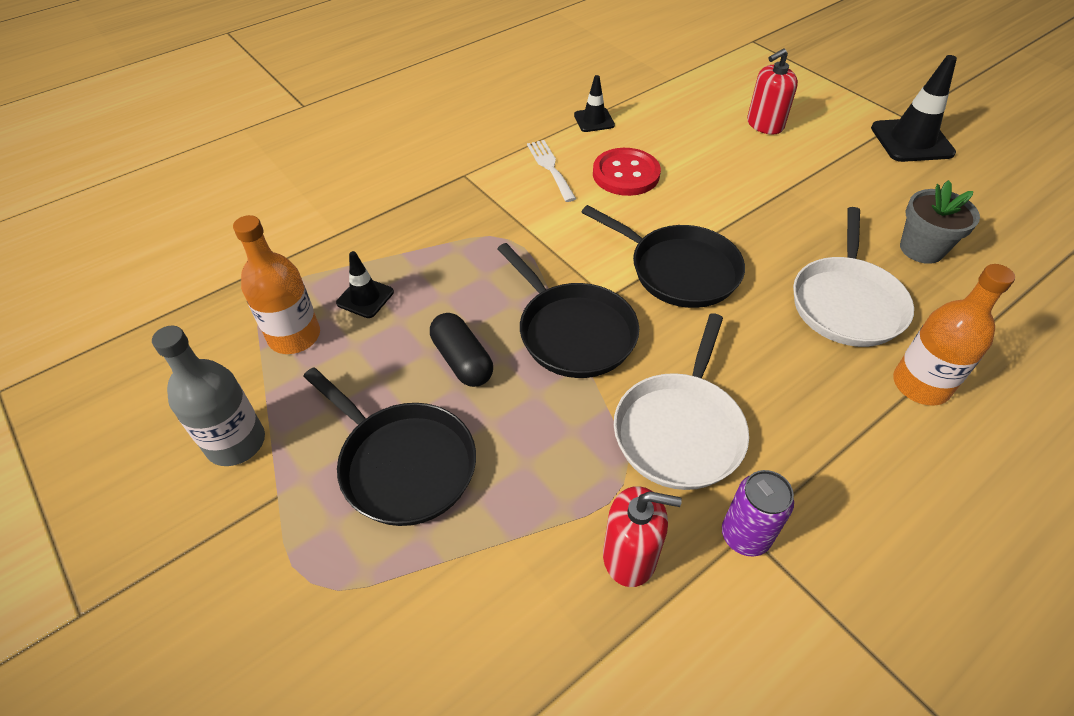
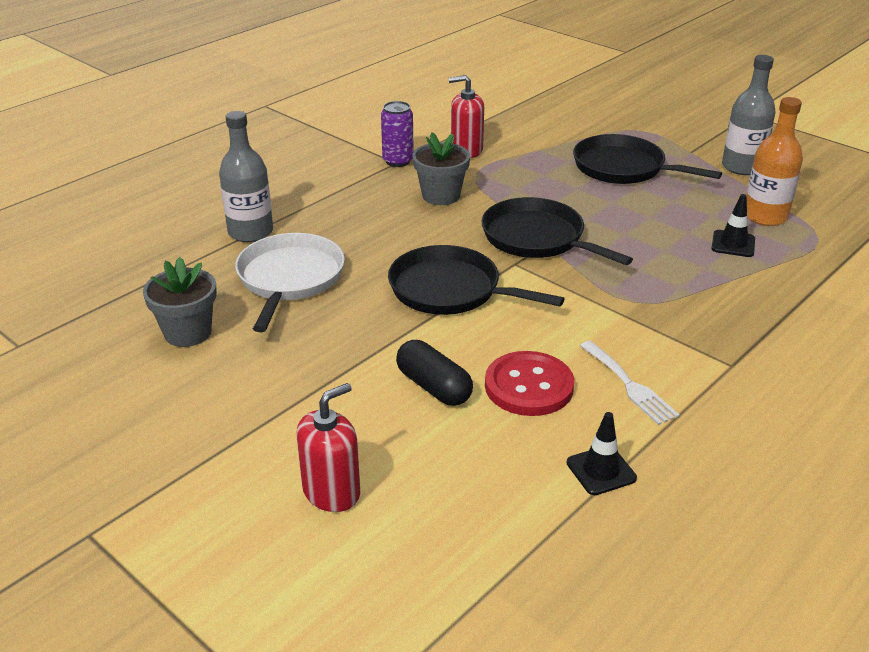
camera: 170 degrees right, 15 degrees down
(462, 360) = (618, 215): black capsule -> black capsule (433, 387)
(680, 430) = (441, 196): white pan -> grey flower pot
(911, 141) = (109, 484): black traffic cone -> none
(920, 385) = (250, 232): orange bottle -> grey bottle

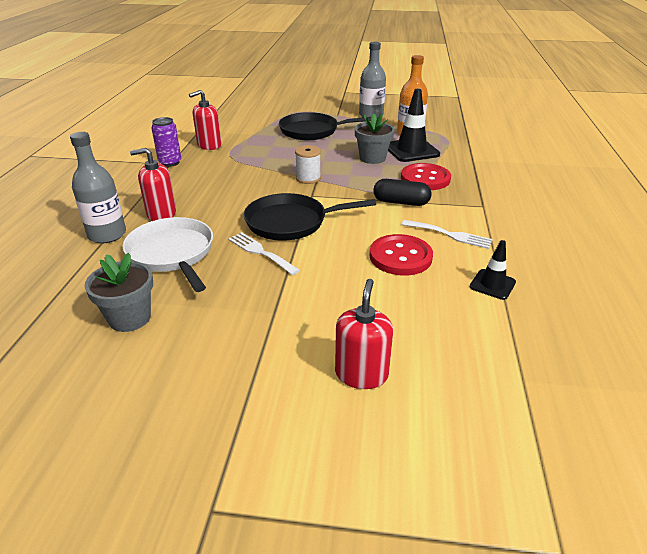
camera: 35 degrees left, 0 degrees up
(324, 226) = (161, 214): none -> red soap dispenser
(377, 313) = (260, 252): none -> white fork
(433, 387) = (347, 280): black capsule -> black capsule (401, 202)
(441, 196) = (222, 173): grey flower pot -> grey flower pot (372, 158)
(537, 238) = (308, 178): black pan -> white spool
(698, 294) = (425, 179): none -> red button
(733, 244) = (411, 150): black traffic cone -> black traffic cone, size x1.78

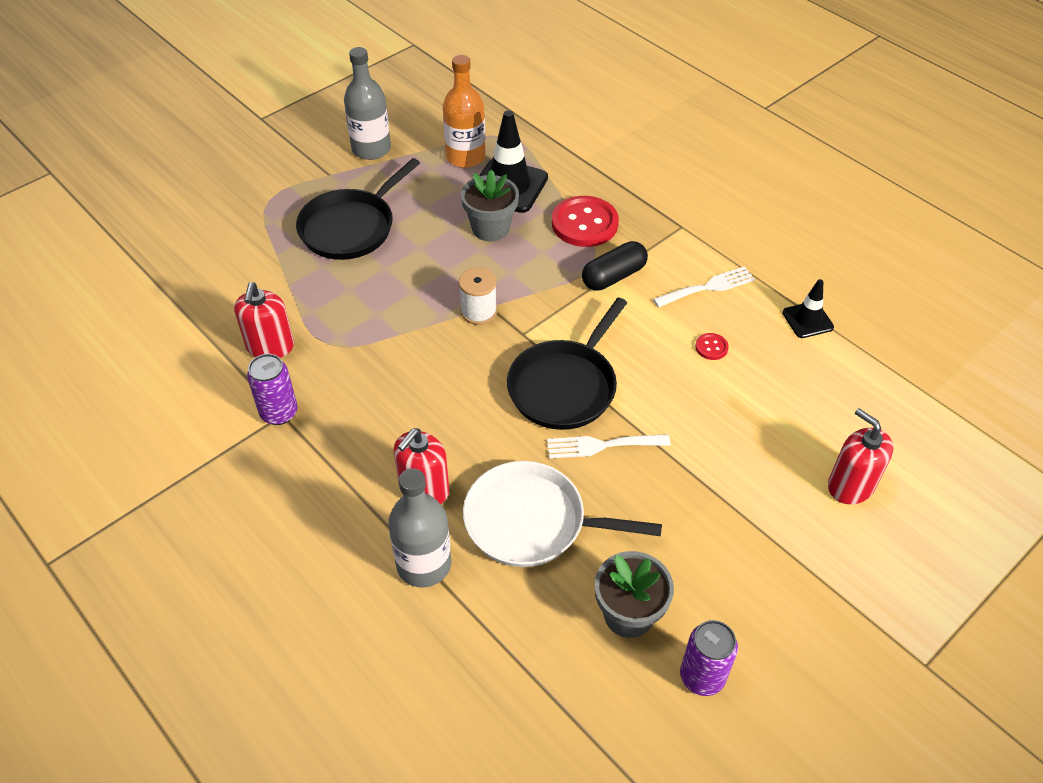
camera: 50 degrees left, 15 degrees up
(98, 373) = (702, 677): none -> purple can
(400, 257) = (711, 347): red button -> red button, size x0.44

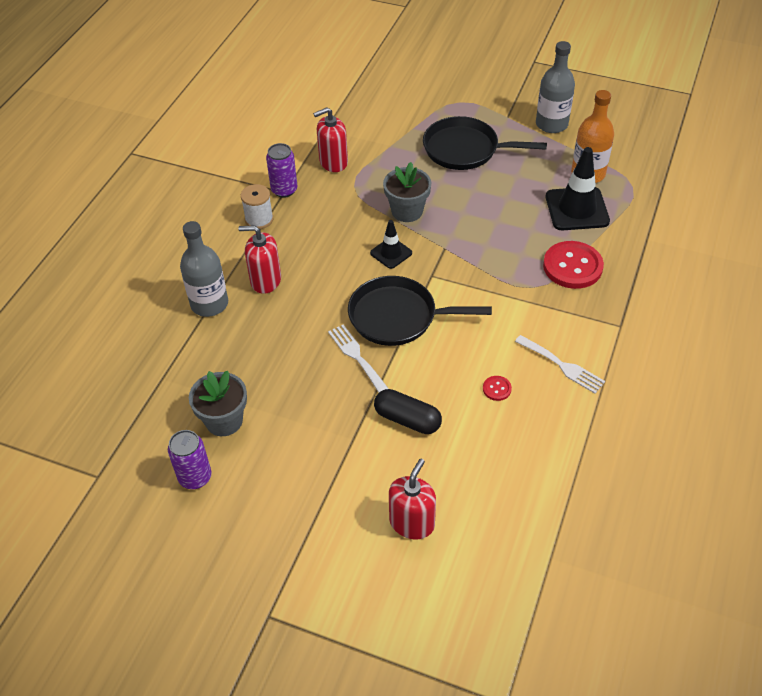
camera: 65 degrees right, 0 degrees up
(478, 311) = (435, 244): white spool -> white spool (259, 219)
(490, 228) = (523, 217): grey flower pot -> grey flower pot (407, 211)
(531, 521) = (270, 343): white pan -> none
(613, 276) = (528, 304): black capsule -> black capsule (407, 419)
(807, 320) = (575, 444): black traffic cone -> black traffic cone (391, 253)

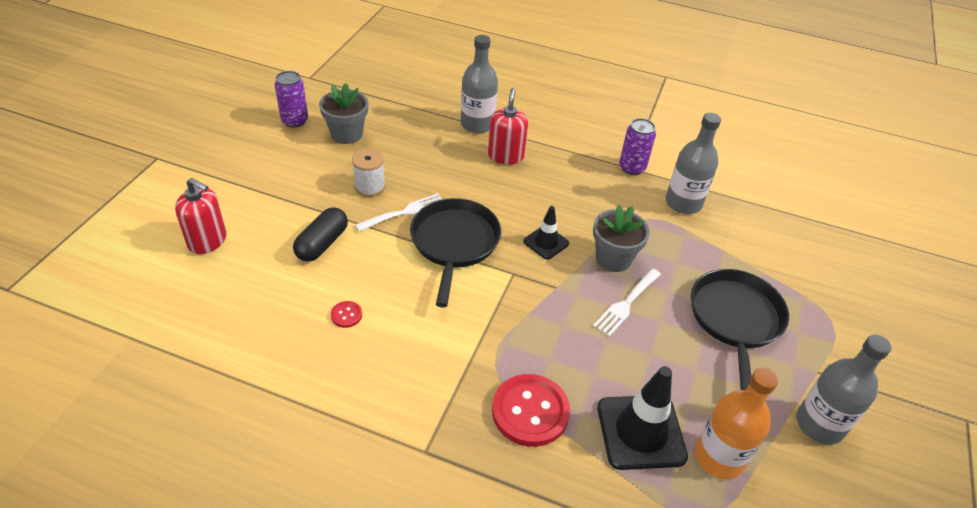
camera: 85 degrees right, 5 degrees down
(259, 219) = (587, 151): white spool -> white spool (370, 187)
(333, 162) = (683, 203): red soap dispenser -> grey bottle
(562, 366) = (369, 379): white fork -> white fork (626, 304)

